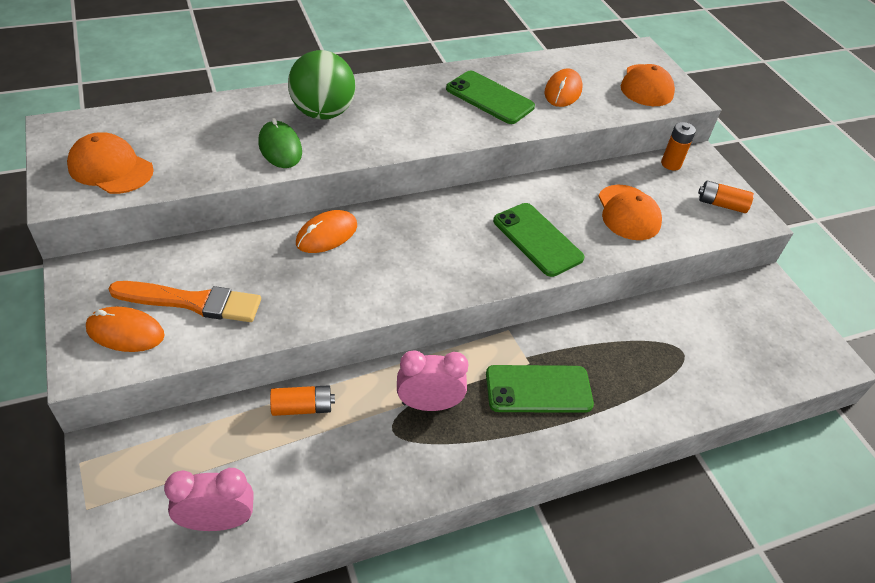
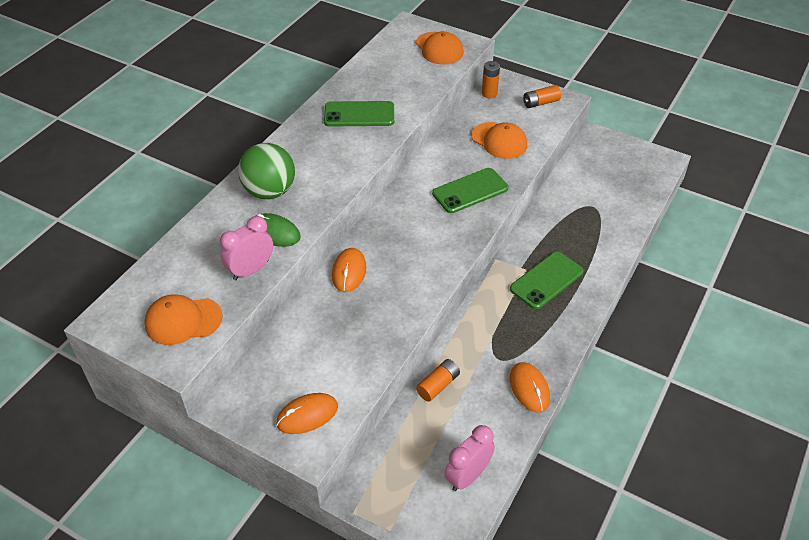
camera: 35 degrees left, 0 degrees up
(192, 302) = (323, 369): orange brush -> none
(429, 404) = (501, 331): pink clock -> pink clock (251, 270)
(537, 239) = (470, 191): green phone -> green phone turned 45 degrees counterclockwise
(563, 91) = (396, 82): orange mouse -> orange mouse (529, 388)

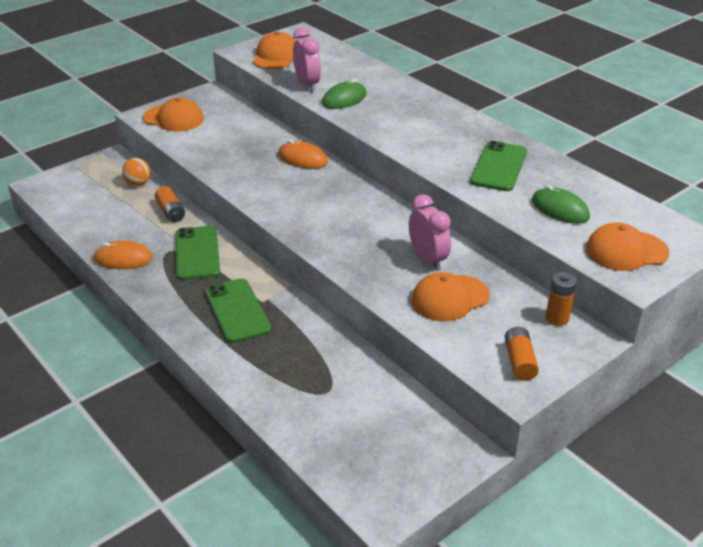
camera: 110 degrees right, 10 degrees down
(270, 191) = (400, 104): green ball -> none
(307, 415) = (173, 118): orange mouse -> orange cap
(400, 440) = (138, 183): none -> orange ball
(404, 79) = (560, 209): none -> green mouse
(467, 476) = (78, 205): pink clock -> pink clock (428, 259)
(470, 191) = (370, 252): green phone -> green phone (197, 253)

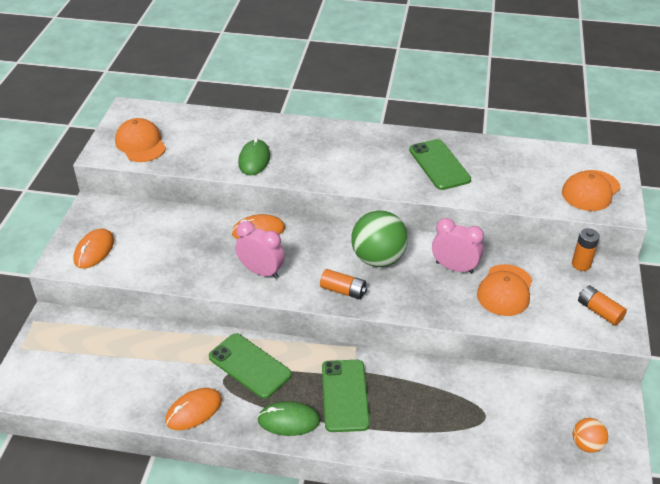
camera: 40 degrees left, 5 degrees up
(138, 183) = (111, 331): orange ball -> orange ball (586, 444)
(171, 212) = (177, 341): orange battery -> orange battery (343, 290)
(173, 118) = (94, 250): orange cap -> orange mouse
(237, 311) = (345, 395): green phone -> green phone turned 60 degrees clockwise
(307, 84) = (206, 160): pink clock -> pink clock (261, 271)
(370, 221) = (378, 258): none -> green ball
(560, 209) = (517, 179): green mouse -> green mouse (288, 420)

